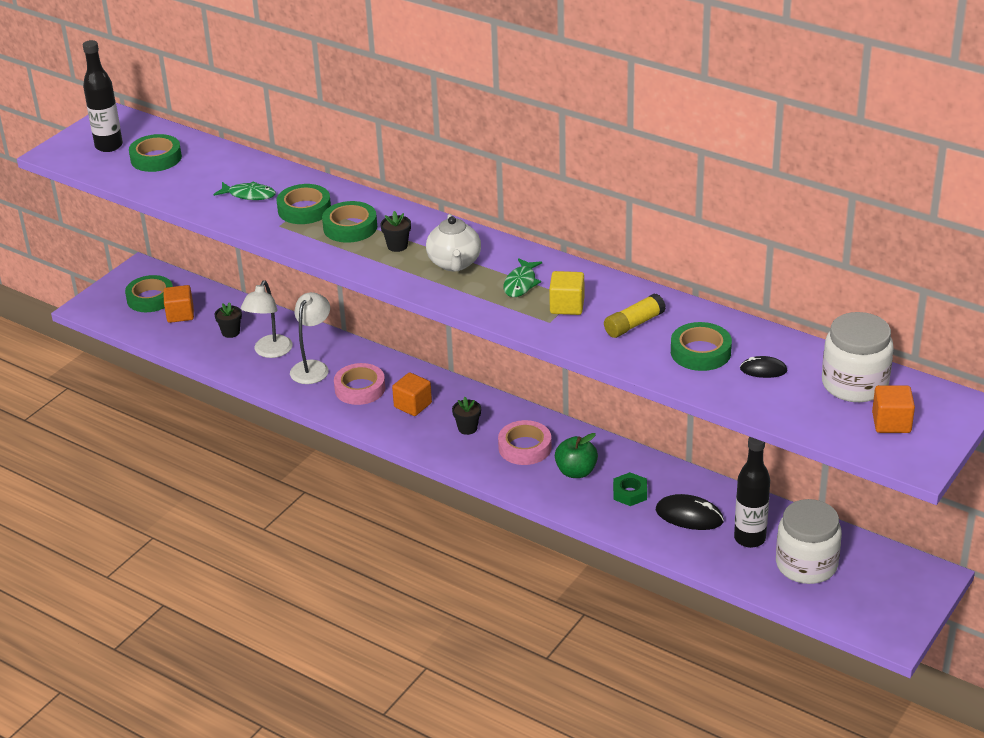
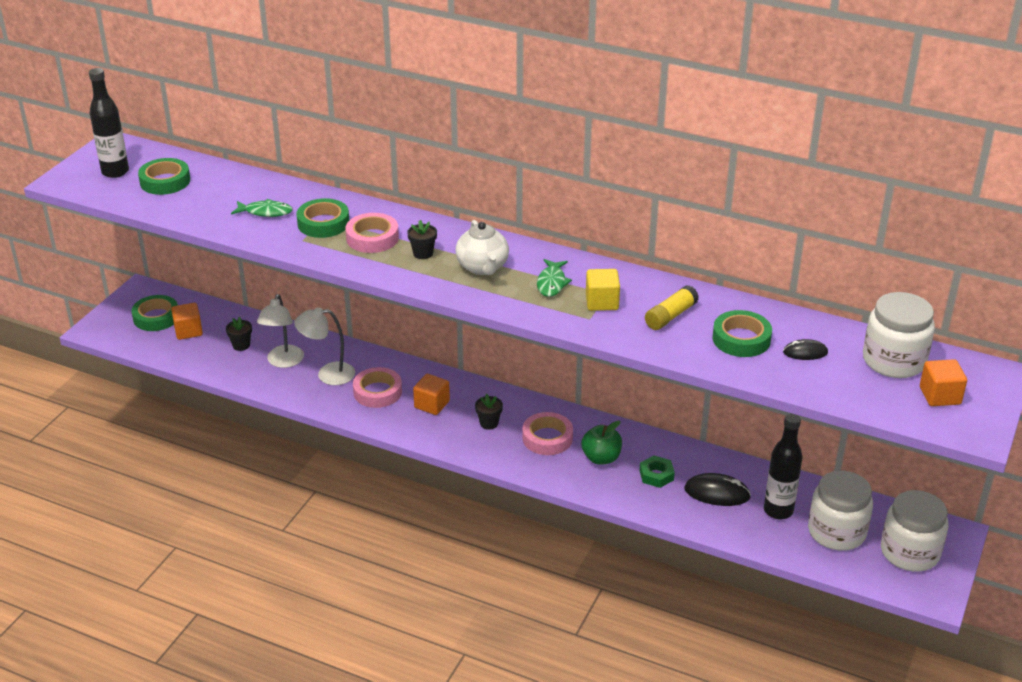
camera: 10 degrees left, 0 degrees up
(313, 367) = (328, 374): white lamp -> white lamp turned 105 degrees counterclockwise
(350, 227) = (372, 238): green tape -> pink tape
(879, 591) = (909, 552): none -> white jar

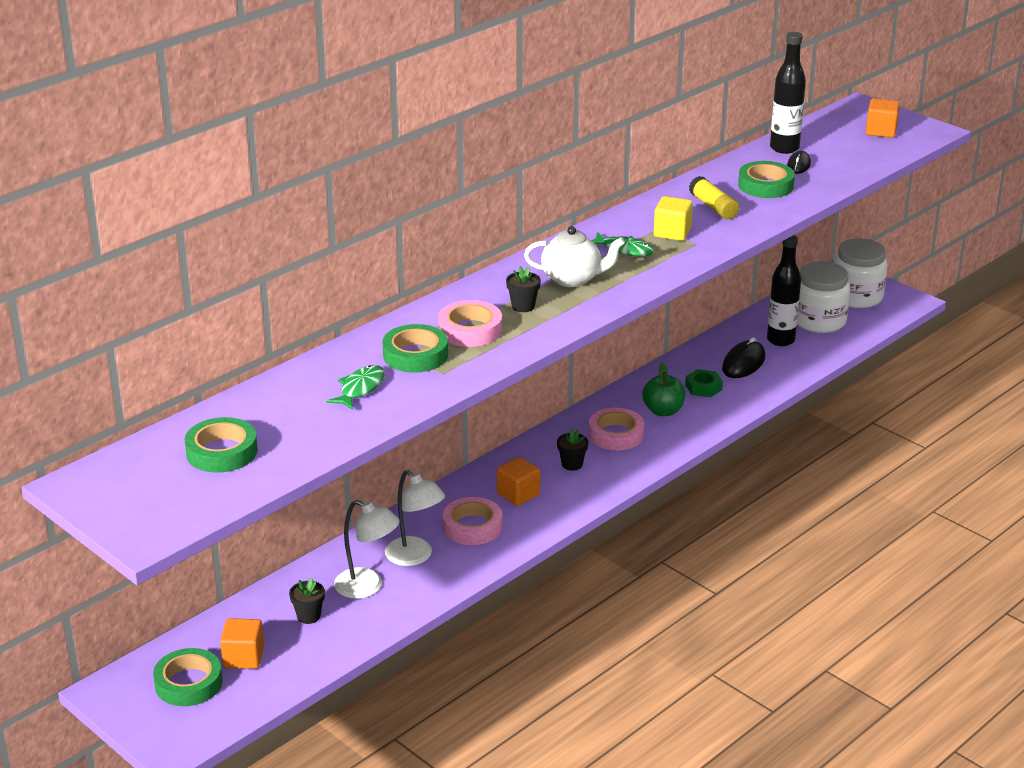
camera: 70 degrees left, 5 degrees down
(115, 172) = (160, 489): black bottle -> black bottle (784, 148)
(328, 374) = (415, 557): white lamp -> white lamp turned 60 degrees counterclockwise
(893, 361) = (827, 136): white jar -> none

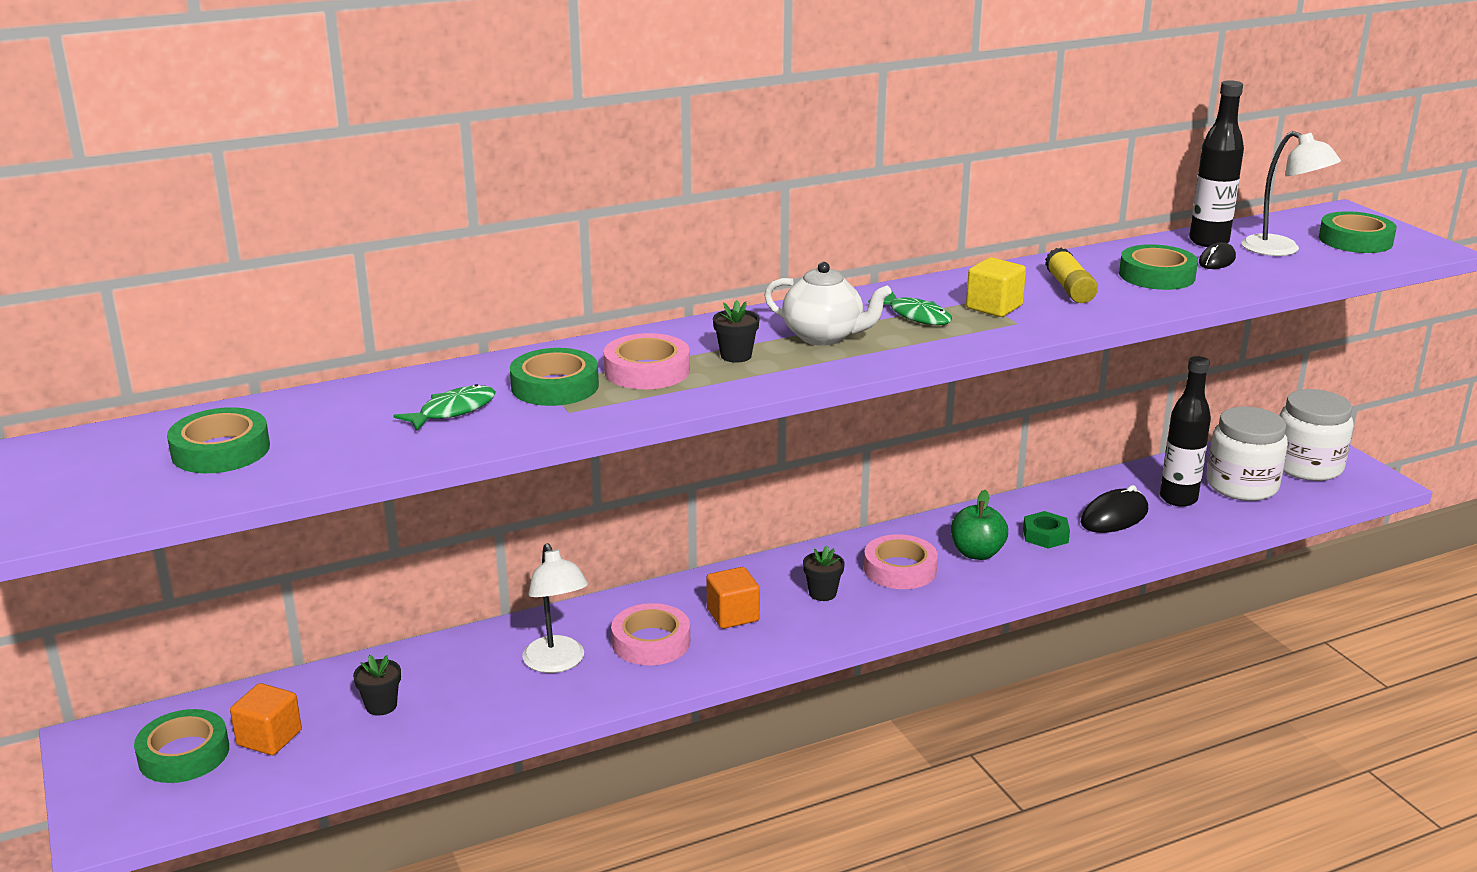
camera: 20 degrees right, 5 degrees down
(367, 587) = (475, 686): white lamp -> white lamp (1281, 250)
(881, 131) = (1355, 240): orange cube -> green tape

